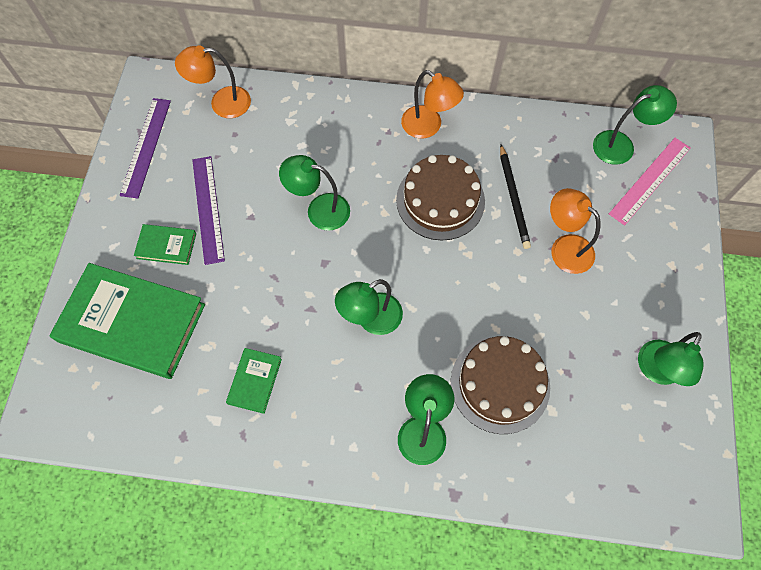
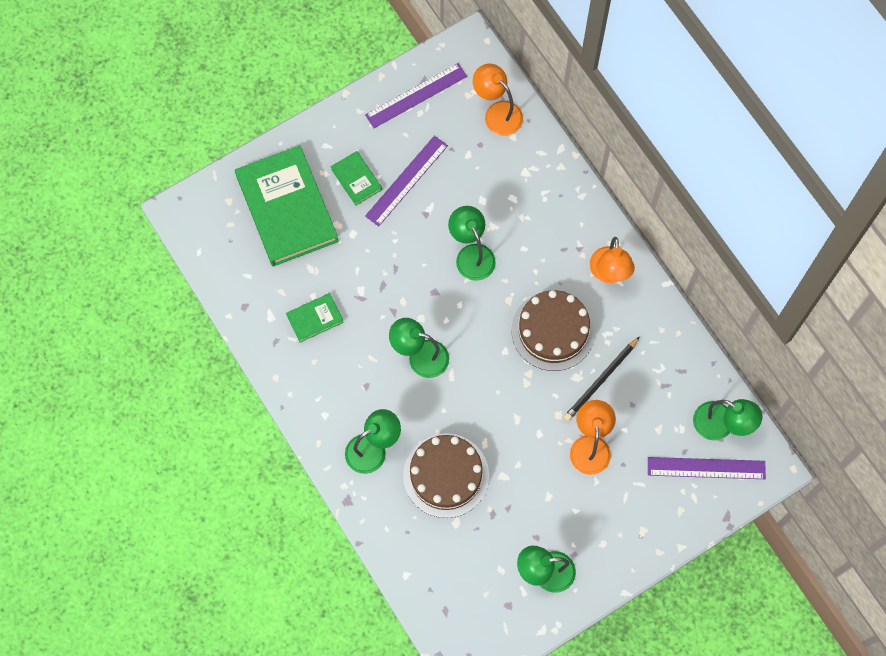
camera: 50 degrees right, 5 degrees up
(650, 180) = (706, 468): pink ruler -> purple ruler

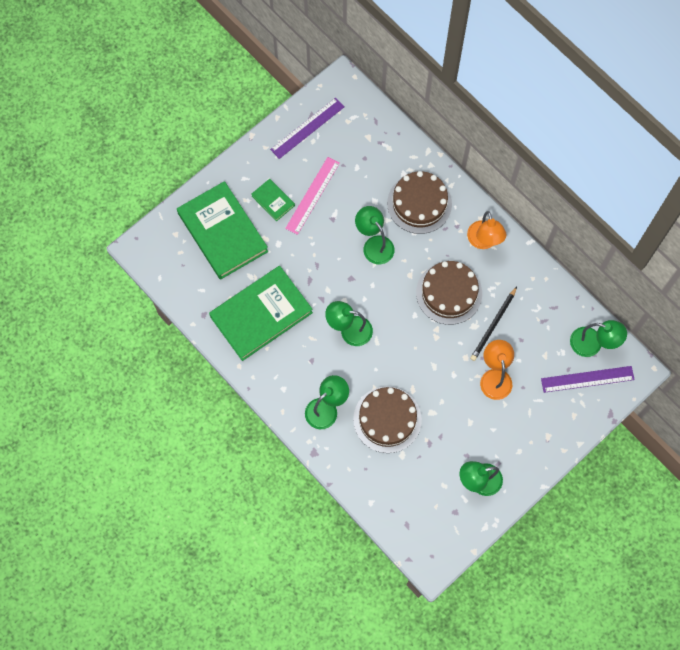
camera: 10 degrees left, 0 degrees up
(315, 319) = (261, 315): green book -> green book, size x2.22
(406, 180) = (312, 195): purple ruler -> pink ruler
(497, 113) = (373, 131): orange lamp -> none
(537, 212) = (419, 203): none -> brown cake

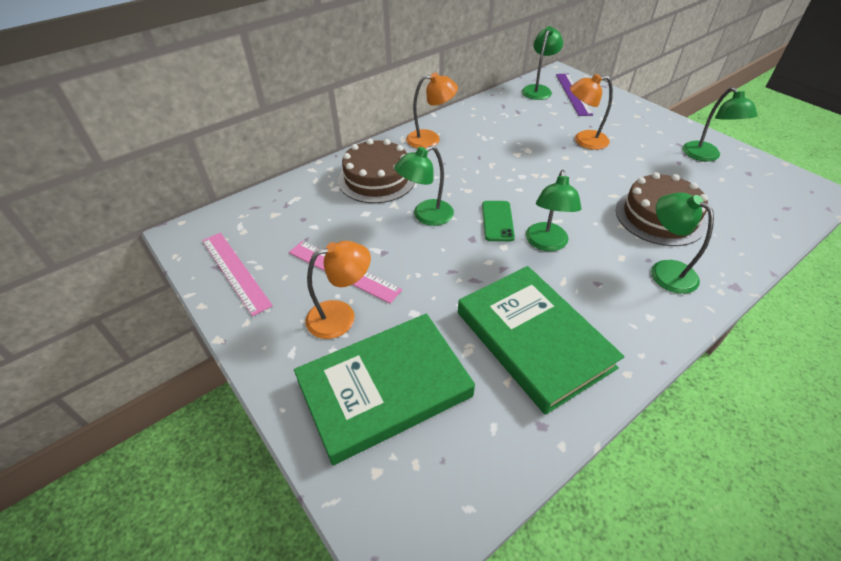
camera: 85 degrees left, 25 degrees down
(273, 201) = (341, 316): green book -> orange lamp
(307, 128) = (235, 271): purple ruler -> pink ruler
(372, 297) = (497, 221): none -> green phone
(449, 293) = (490, 164): brown cake -> none
(493, 325) = (526, 138): black pencil -> none

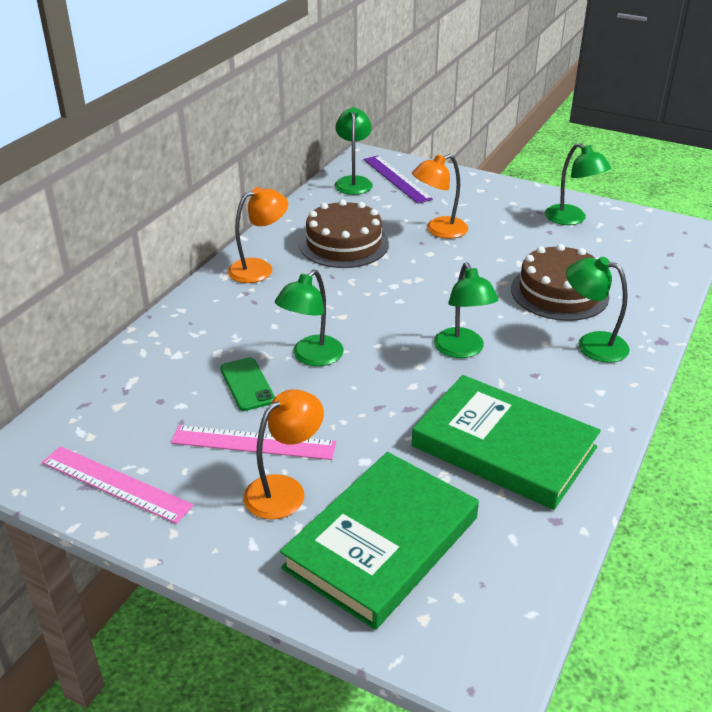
camera: 25 degrees left, 10 degrees down
(377, 178) = (223, 330): brown cake -> brown cake (344, 244)
(497, 221) = (396, 341): green phone -> green phone (247, 384)

